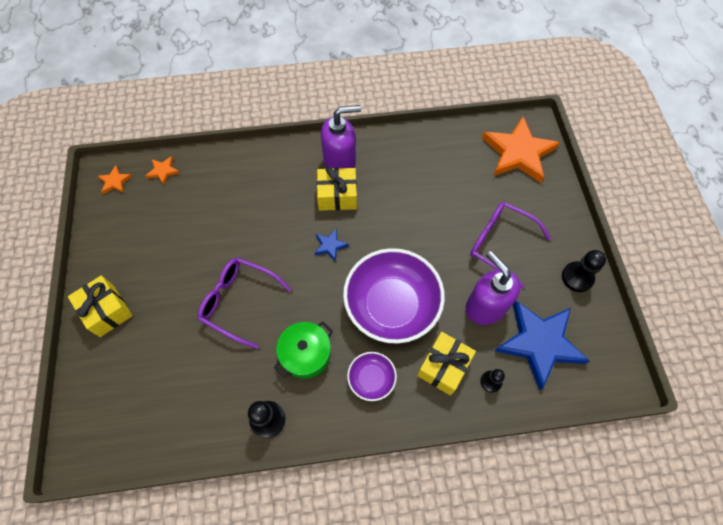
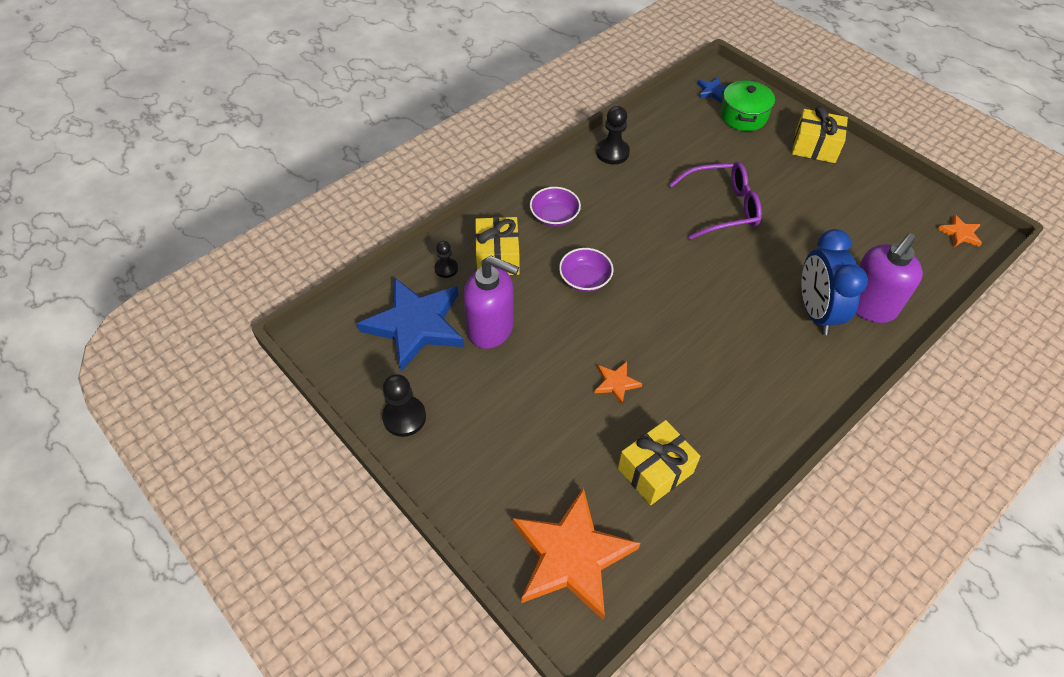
camera: 145 degrees right, 10 degrees down
(163, 171) = (935, 269): orange star -> orange star (616, 383)
(266, 190) = (815, 312): none -> blue clock
(306, 354) = (625, 203): green pot -> green pot (743, 116)
(330, 245) = (693, 297): blue star -> blue star (713, 91)
(337, 196) = (739, 351): yellow gift -> yellow gift (655, 470)
(340, 162) = (777, 393): purple soap dispenser -> purple soap dispenser (869, 305)
(392, 305) = (585, 279): purple bowl -> purple bowl, size x0.47
(500, 244) = (516, 405): purple glasses -> none

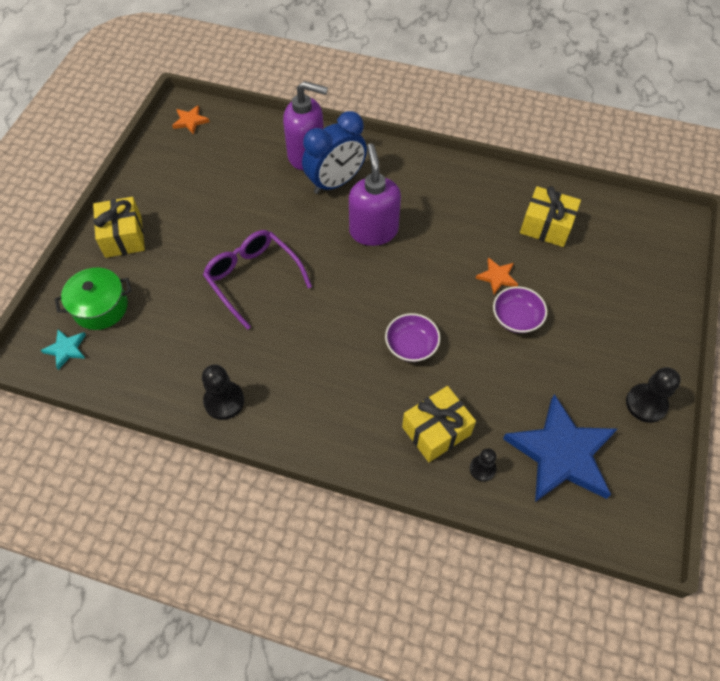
camera: 120 degrees left, 5 degrees up
(491, 328) = (516, 390): purple soap dispenser -> purple soap dispenser (373, 231)
(554, 216) = (351, 409): purple bowl -> purple bowl (516, 318)
(571, 556) = (643, 245): orange star -> none
(713, 91) = (66, 349): blue star -> turquoise star

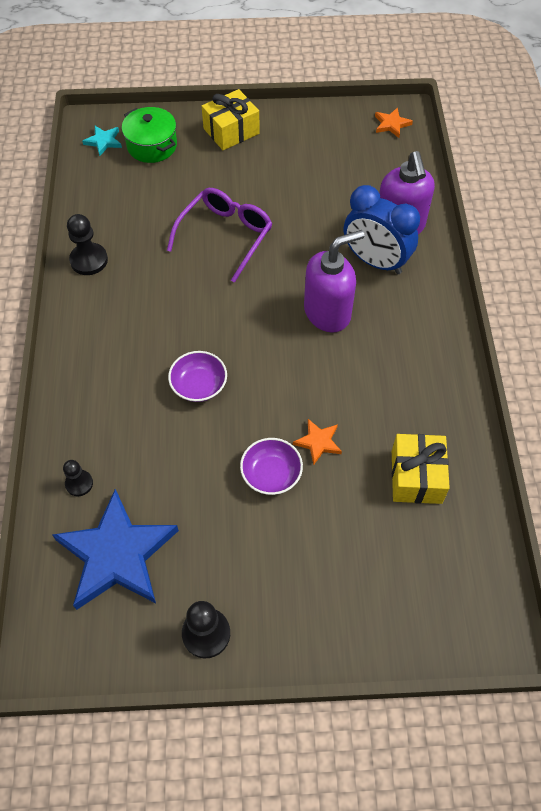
camera: 70 degrees right, 0 degrees up
(436, 430) = (109, 432): yellow gift -> none

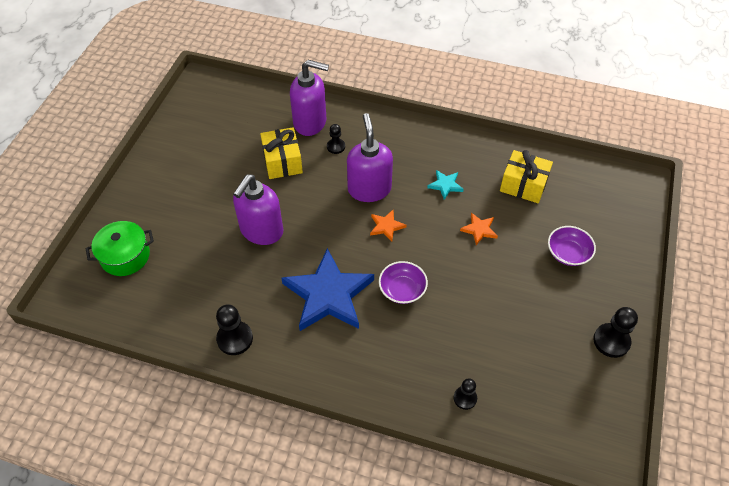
camera: 70 degrees left, 5 degrees down
(104, 141) = (94, 293): turquoise star -> turquoise star (445, 185)
(116, 554) = (535, 385): blue star -> blue star (328, 295)
(225, 236) = (261, 231): purple glasses -> purple soap dispenser
(231, 131) = (146, 194): yellow gift -> yellow gift (282, 161)
(271, 474) = (496, 265): purple bowl -> purple bowl (568, 253)
(375, 261) = (336, 147): blue clock -> black pawn
(391, 124) = (207, 93): orange star -> orange star (386, 226)

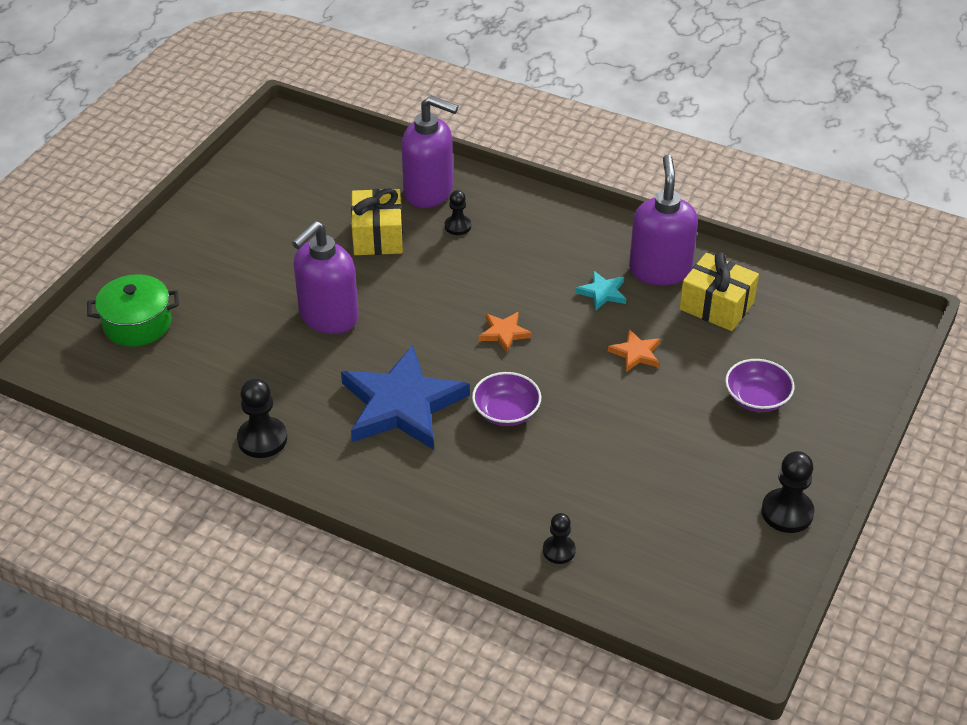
camera: 10 degrees right, 10 degrees down
(369, 189) = (492, 284): purple soap dispenser -> purple soap dispenser (660, 270)

